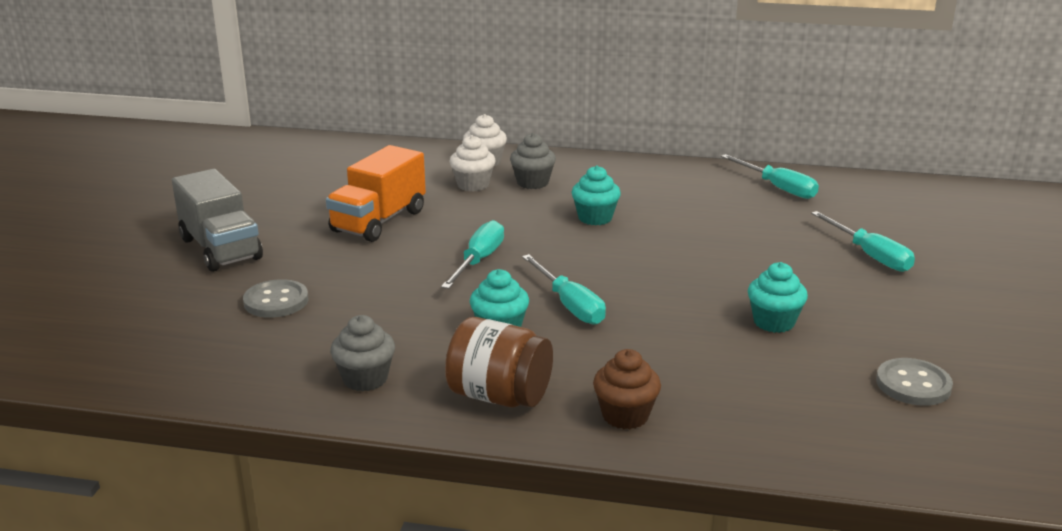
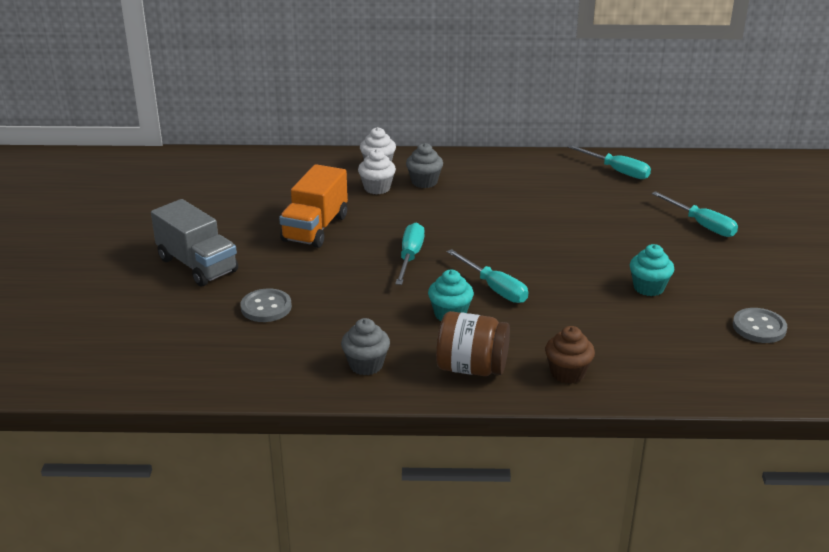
camera: 10 degrees left, 5 degrees up
(595, 218) = (486, 210): turquoise cupcake -> none

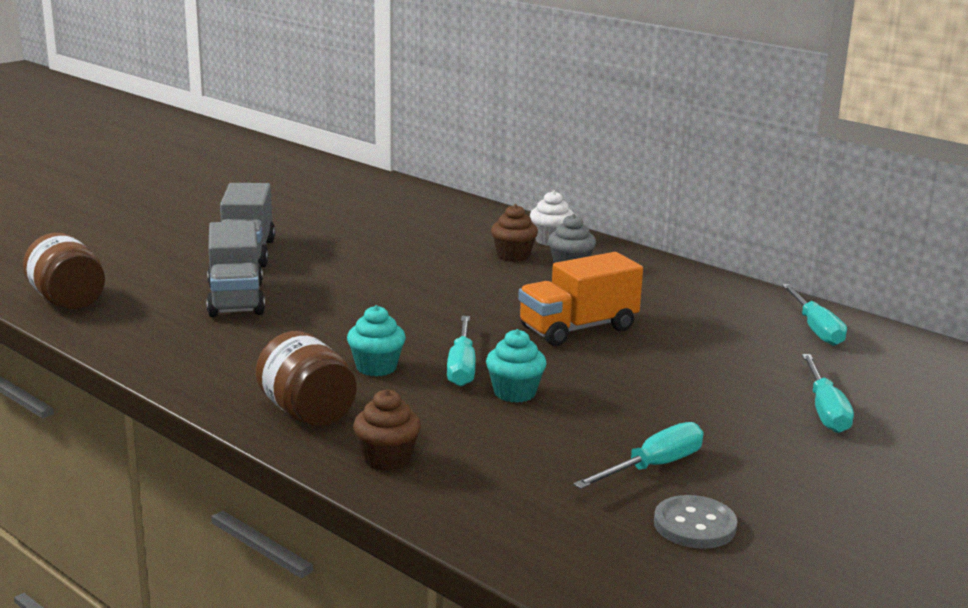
camera: 40 degrees right, 10 degrees down
(146, 370) = (68, 301): none -> brown jar
(266, 307) = (236, 299): grey button -> grey truck
(315, 228) = (393, 264): orange truck -> orange truck (578, 329)
(366, 365) = (225, 370): grey cupcake -> none
(377, 188) = (513, 256): white cupcake -> brown cupcake
(410, 257) = (433, 313): turquoise screwdriver -> turquoise screwdriver (653, 467)
(648, 288) = (632, 434): turquoise cupcake -> turquoise cupcake (514, 393)

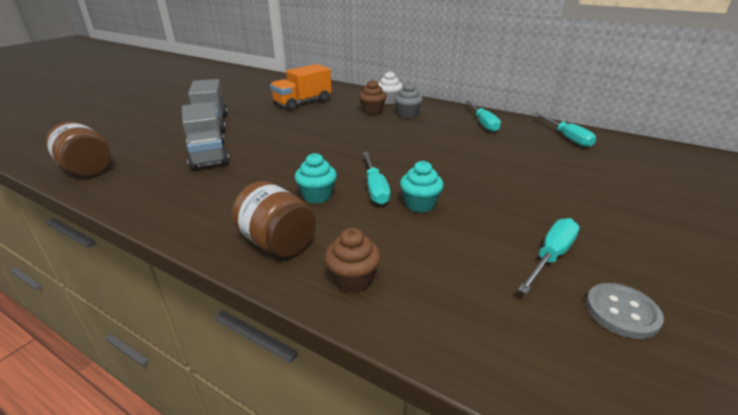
camera: 10 degrees left, 10 degrees up
(578, 329) = (434, 152): orange truck -> orange truck (303, 103)
(825, 410) = (620, 192): turquoise screwdriver -> turquoise screwdriver (483, 123)

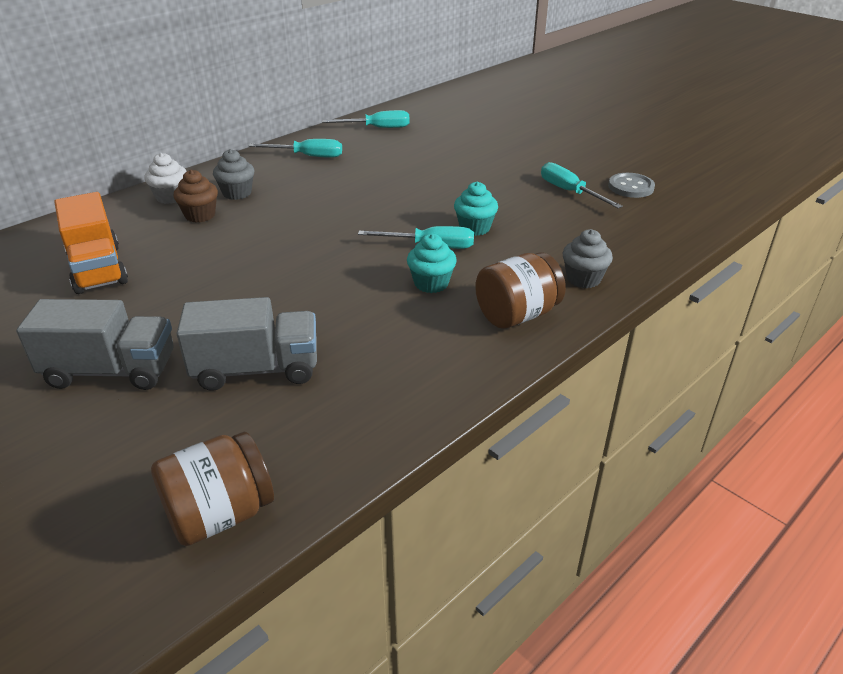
camera: 75 degrees left, 5 degrees up
(353, 280) = (583, 279): brown cupcake -> grey cupcake

